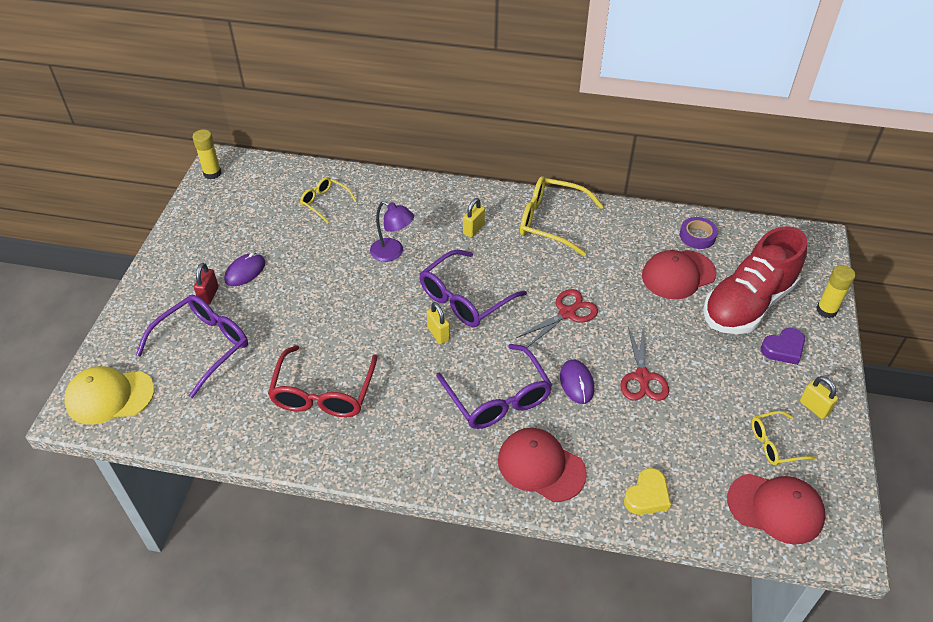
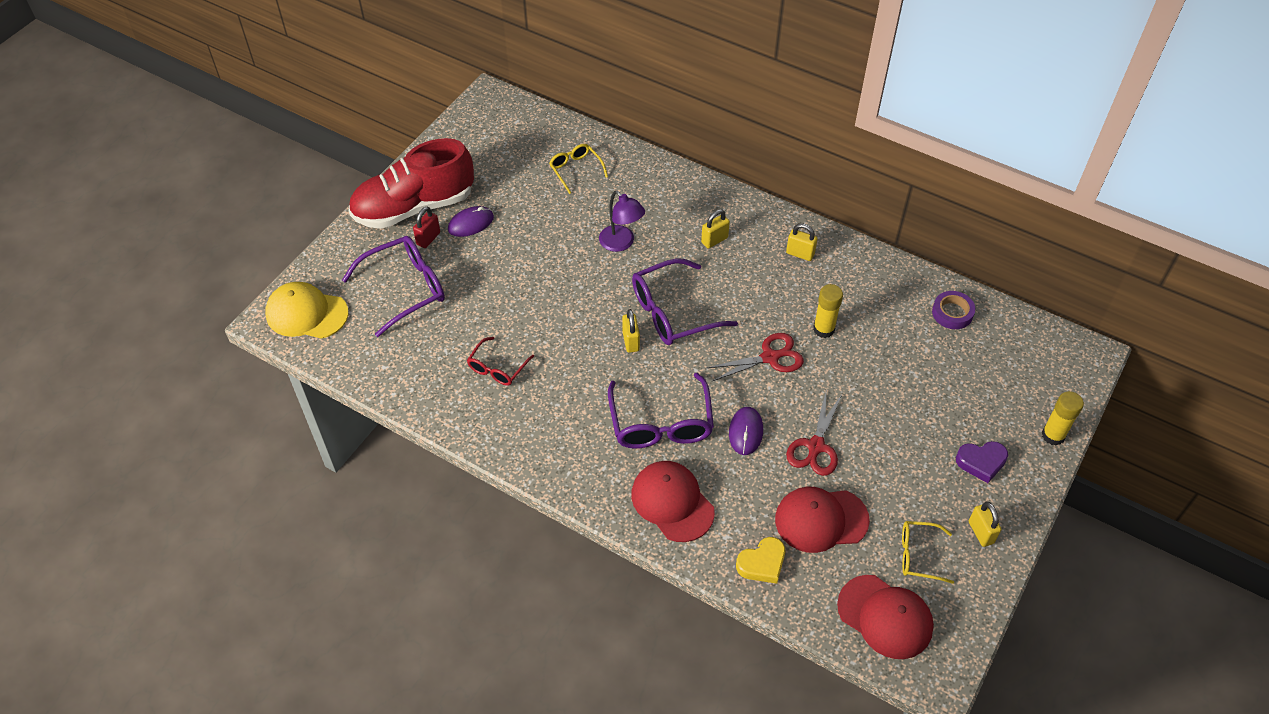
camera: 20 degrees right, 5 degrees up
(212, 173) = (477, 109): yellow glue stick -> yellow glue stick (823, 329)
(323, 393) = (497, 368): red glasses -> red glasses, size x0.57
(551, 222) = (800, 254): yellow glasses -> yellow padlock
(678, 275) = (908, 350): red cap -> red cap (821, 520)
(748, 304) = (968, 403): red shoe -> red shoe (414, 207)

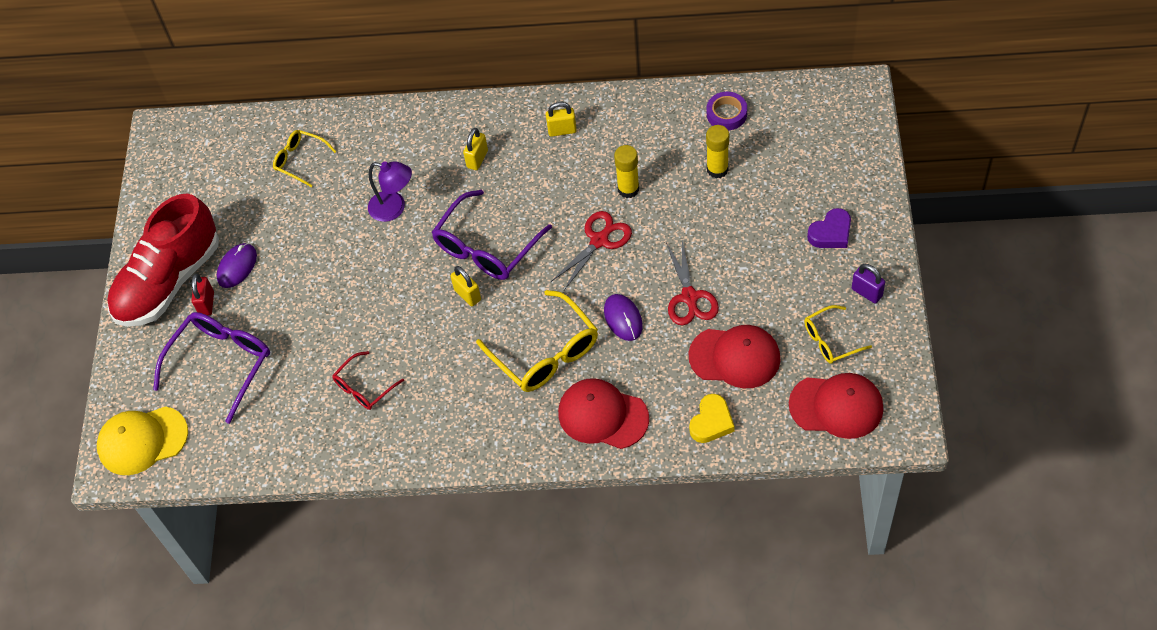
camera: 25 degrees left, 5 degrees up
(497, 368) = (364, 387): red glasses -> red glasses turned 45 degrees clockwise
(661, 423) = (545, 353): purple glasses -> yellow glasses
(821, 520) = (735, 357): red cap -> red cap turned 135 degrees counterclockwise
(981, 532) = (867, 292): yellow padlock -> purple padlock
(1053, 435) = (873, 177): yellow glue stick -> yellow glue stick (717, 169)

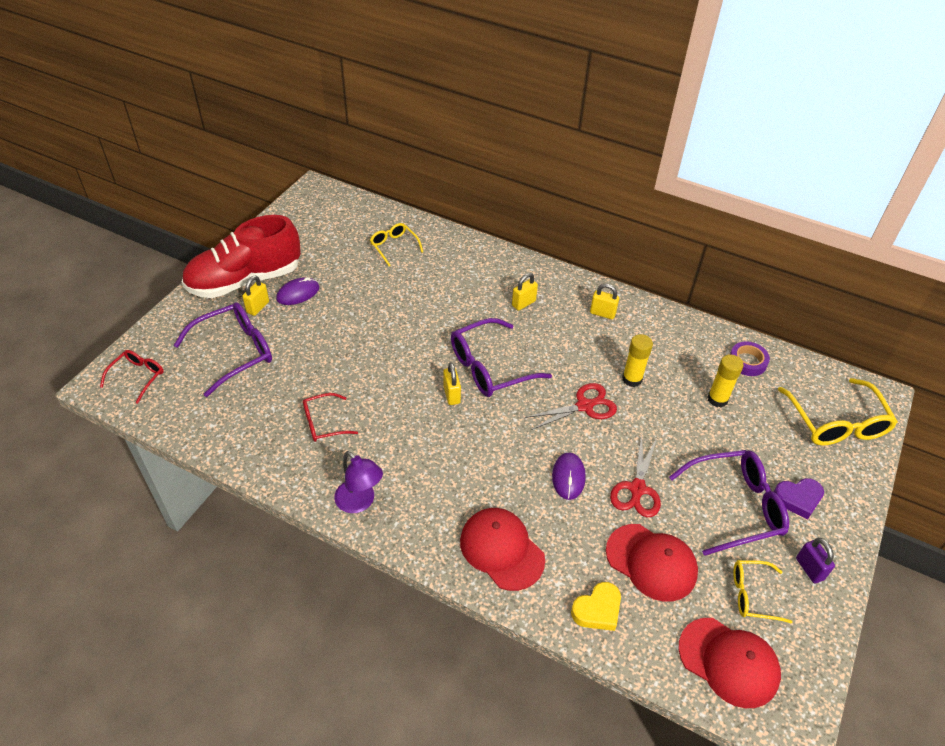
camera: 20 degrees right, 10 degrees down
(142, 440) = (137, 377): yellow cap -> red glasses
(207, 304) = (258, 307): red padlock -> yellow padlock
(394, 208) = (438, 308): purple lamp -> purple lamp (360, 502)
(545, 353) = (485, 471): yellow glasses -> yellow glasses (836, 423)
(781, 268) = (735, 506): none -> purple glasses

